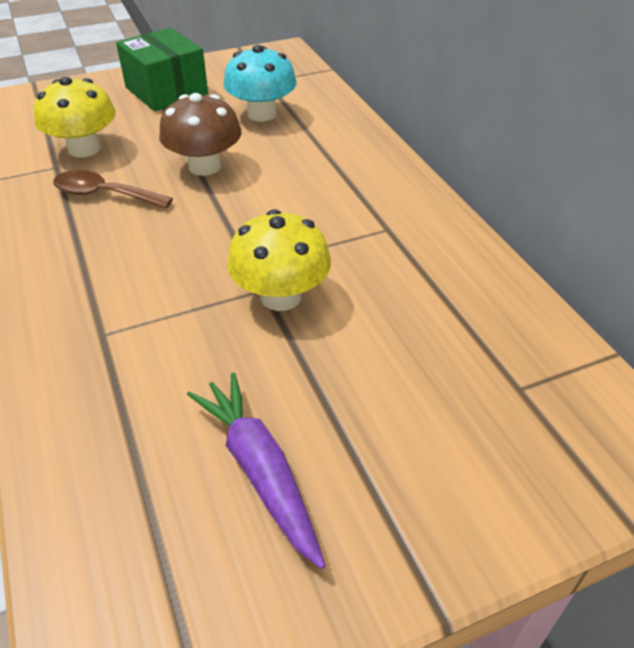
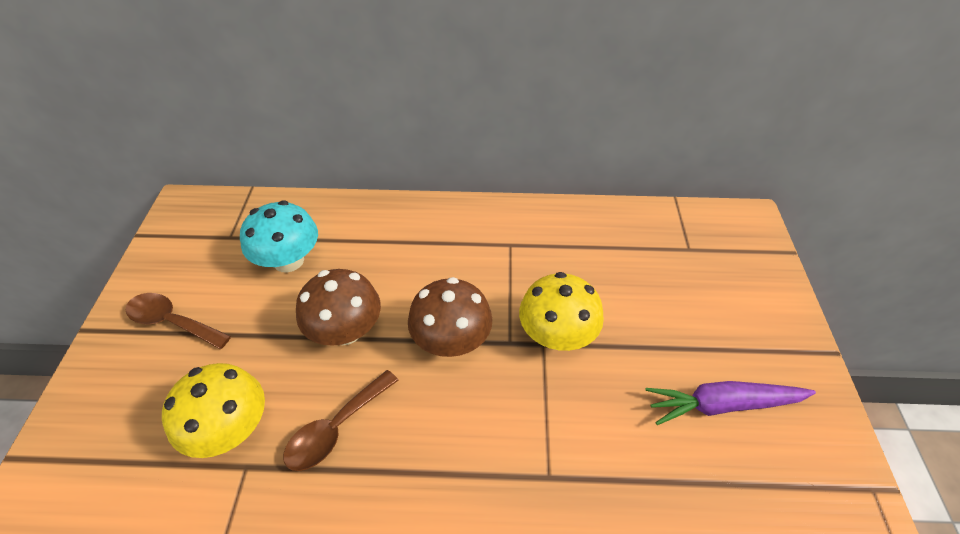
camera: 65 degrees left, 5 degrees up
(166, 91) = (172, 322): green box -> brown spoon
(229, 227) = (451, 341): none -> brown mushroom

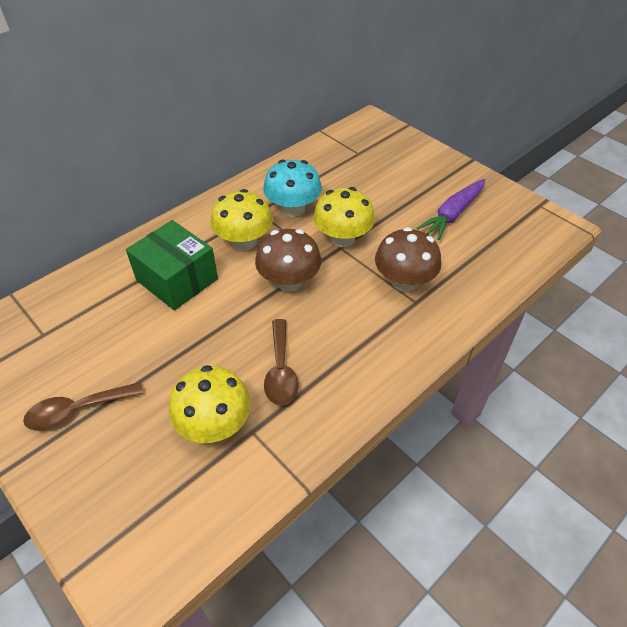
camera: 45 degrees left, 0 degrees up
(288, 260) = (116, 315): turquoise mushroom -> turquoise mushroom (293, 209)
(345, 331) = (216, 323): brown mushroom -> brown mushroom (404, 281)
(366, 262) = (177, 279): none -> green box
(461, 267) = (244, 241): none -> yellow mushroom

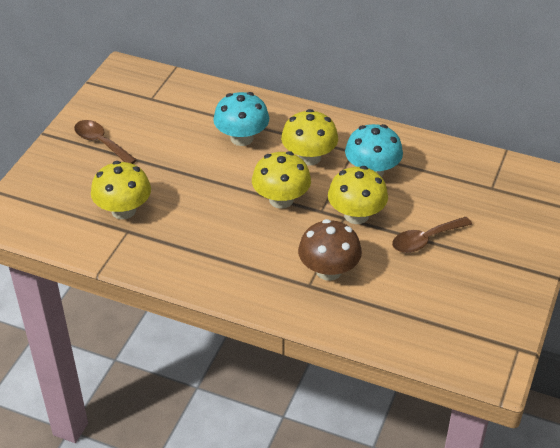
camera: 65 degrees right, 5 degrees down
(177, 279) = (242, 138): green box -> turquoise mushroom
(281, 371) = (187, 227): brown spoon -> brown spoon (425, 240)
(289, 281) = (281, 200): brown mushroom -> yellow mushroom
(453, 214) = (448, 282): purple carrot -> none

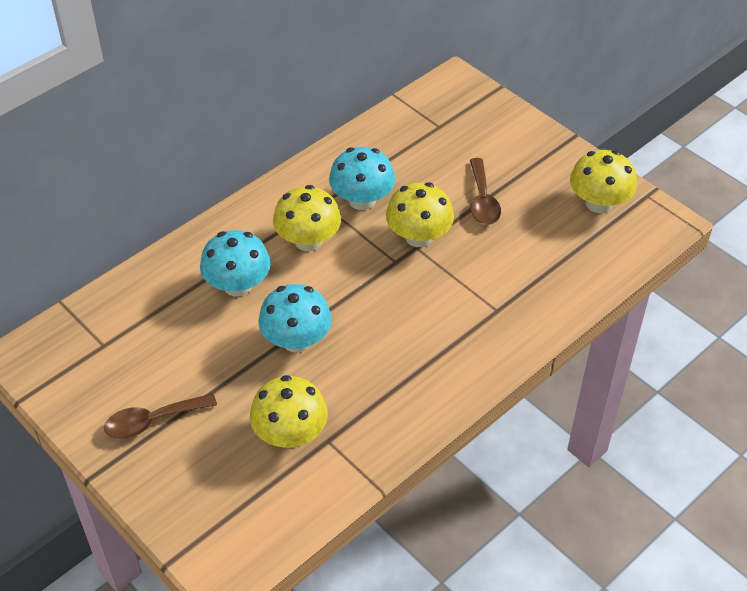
camera: 65 degrees left, 5 degrees up
(209, 184) = (296, 340): none -> turquoise mushroom
(281, 200) = (360, 287): yellow mushroom -> yellow mushroom (598, 203)
(329, 270) = (485, 287): brown mushroom -> none

